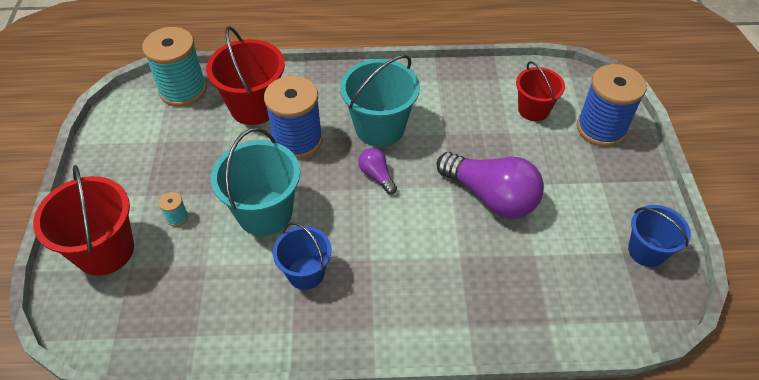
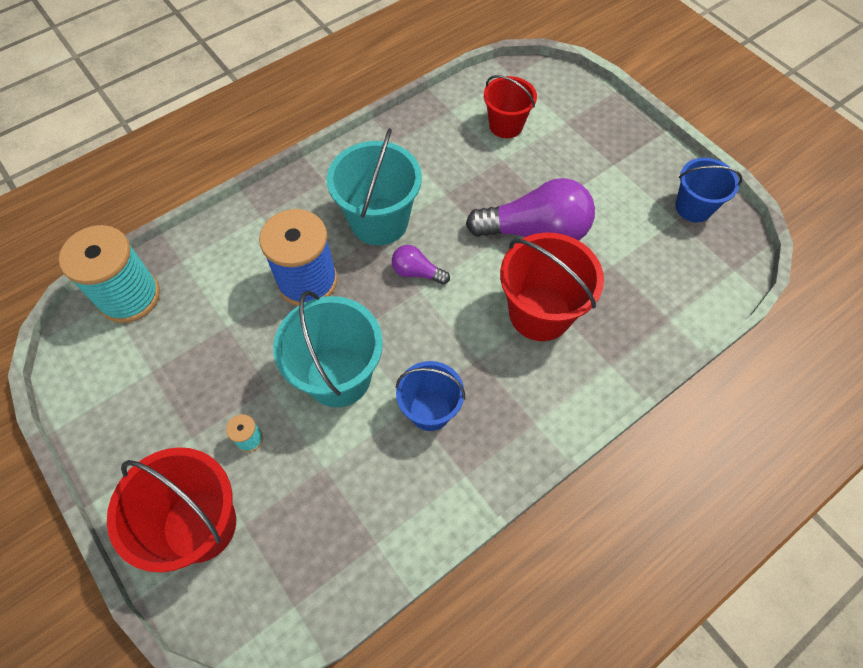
camera: 35 degrees left, 10 degrees up
(254, 107) = (229, 271): red bucket -> red bucket (540, 313)
(601, 128) = (576, 113): blue spool -> none

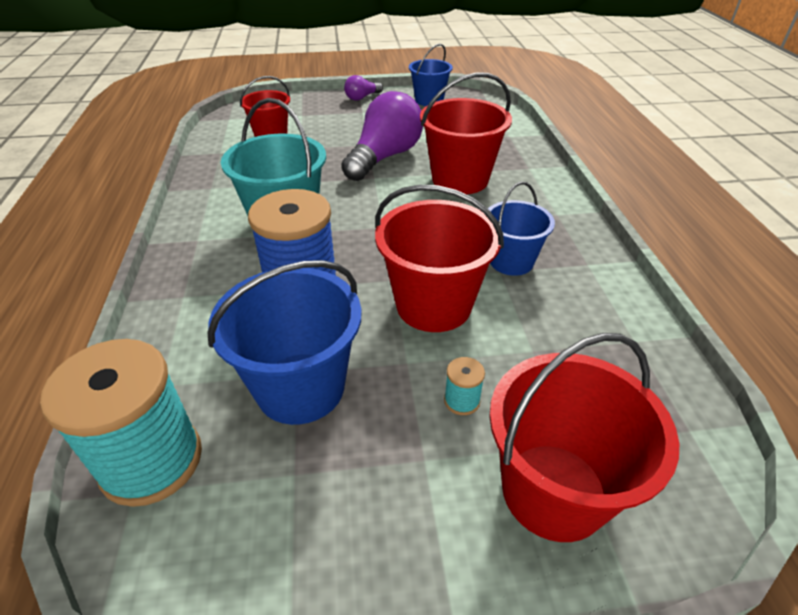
camera: 60 degrees left, 20 degrees down
(215, 336) = (300, 387): none -> blue bucket
(338, 376) = (433, 305): turquoise bucket -> red bucket
(417, 272) = (363, 222): purple light bulb -> purple light bulb (362, 97)

